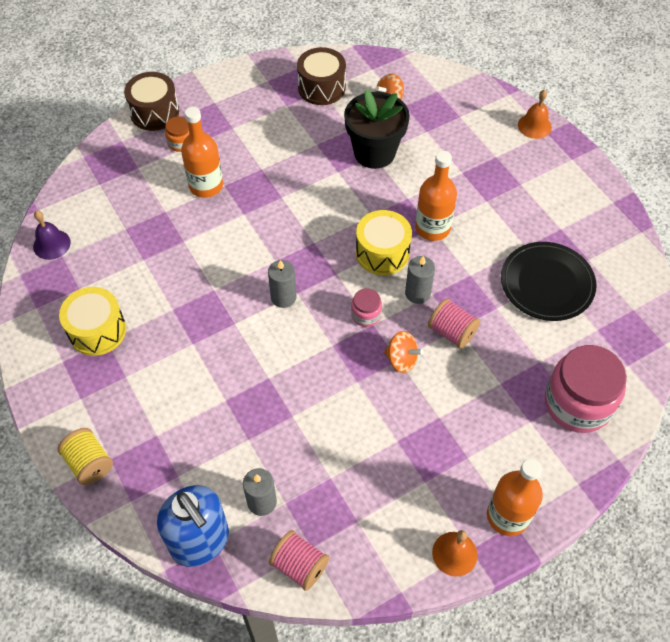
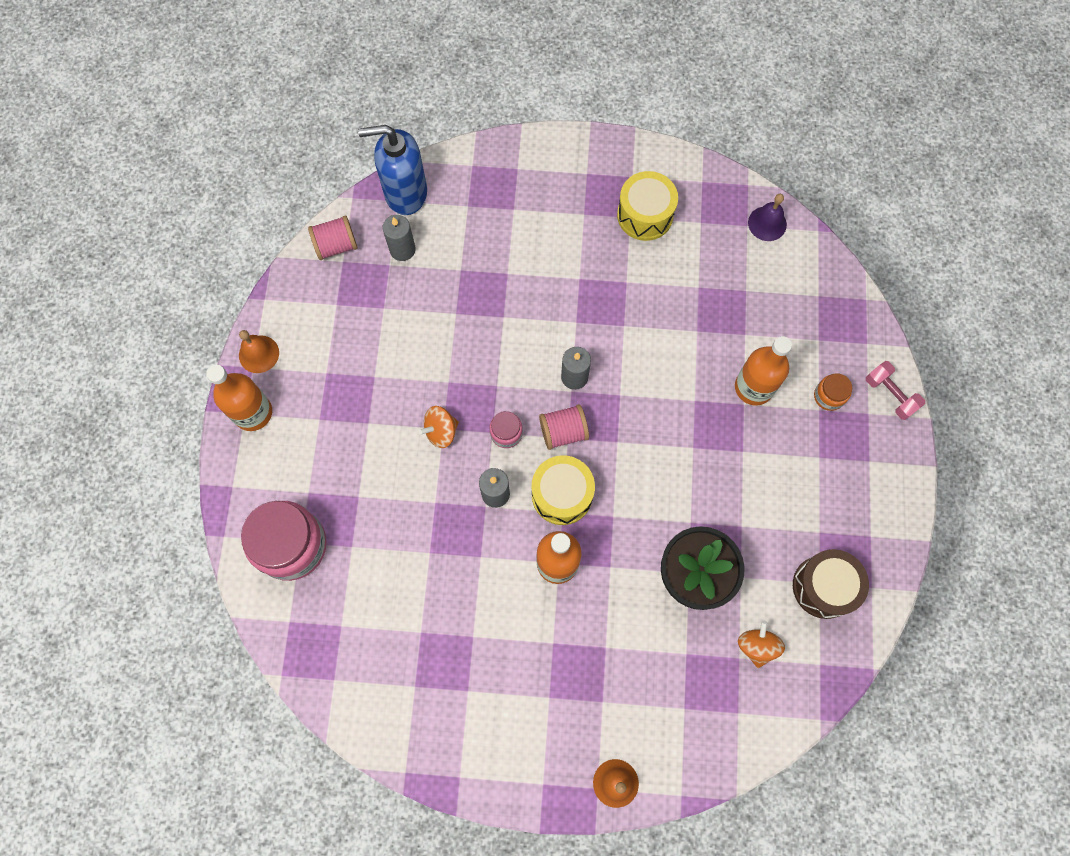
camera: 125 degrees right, 15 degrees up
(89, 463) = (524, 153): yellow spool -> none
(154, 112) = (890, 394): brown drum -> pink dumbbell
(452, 332) = (435, 493): pink spool -> pink spool (563, 432)
(547, 283) = (419, 621): black plate -> none

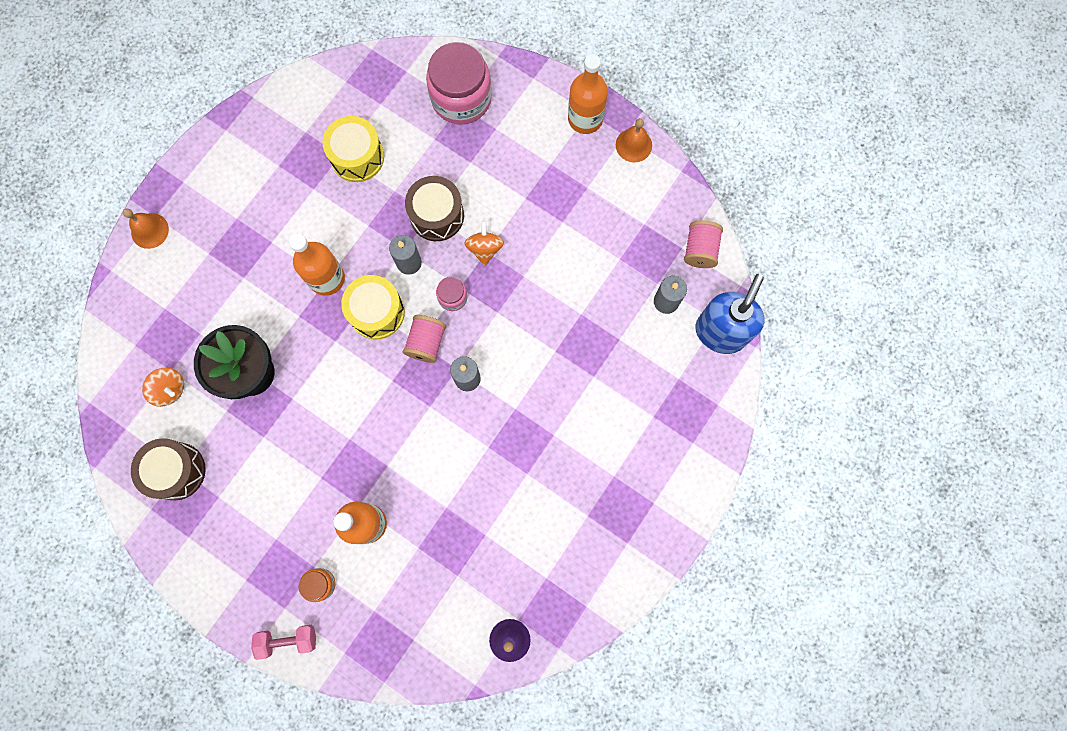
camera: 120 degrees right, 5 degrees up
(432, 496) = (437, 215): none -> brown drum
(645, 215) = (582, 530): yellow drum -> yellow drum (357, 157)

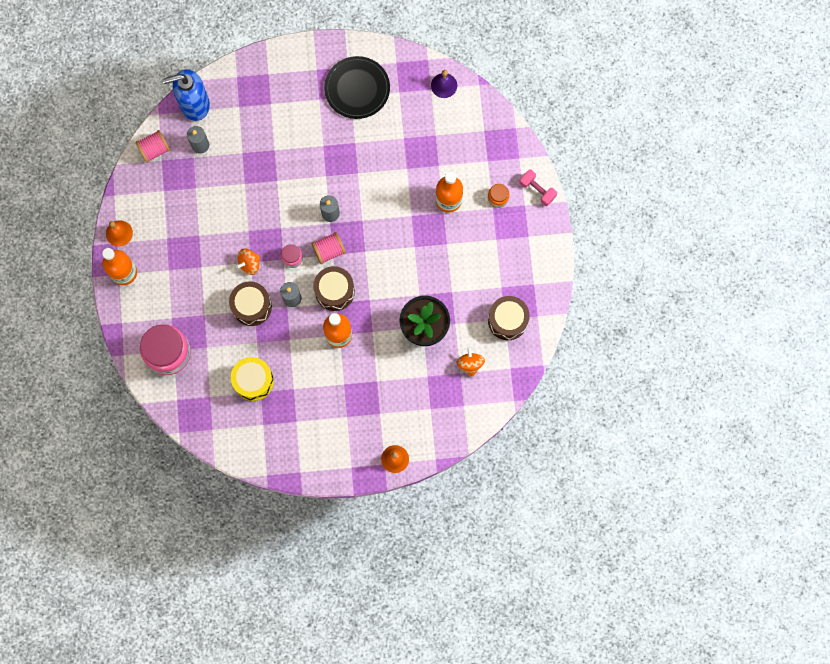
camera: 130 degrees left, 0 degrees up
(376, 312) = (334, 291): yellow drum -> brown drum
(590, 531) = (357, 89): none -> black plate

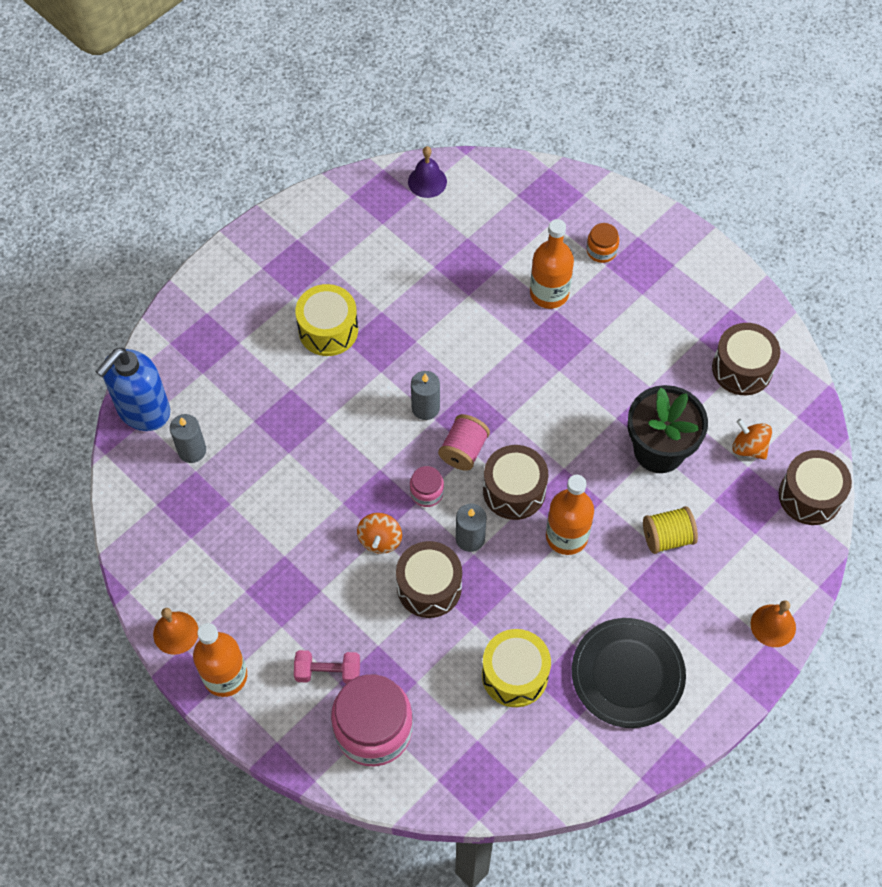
camera: 40 degrees left, 15 degrees down
(155, 150) = (137, 498): pink spool -> none
(319, 132) = (328, 330): none -> yellow drum
(357, 89) = (330, 254): black plate -> black plate (627, 674)
(386, 375) = (667, 537): none -> yellow spool
(475, 412) = (810, 496): none -> brown drum
(537, 190) = (636, 212): pink dumbbell -> pink dumbbell (328, 672)

